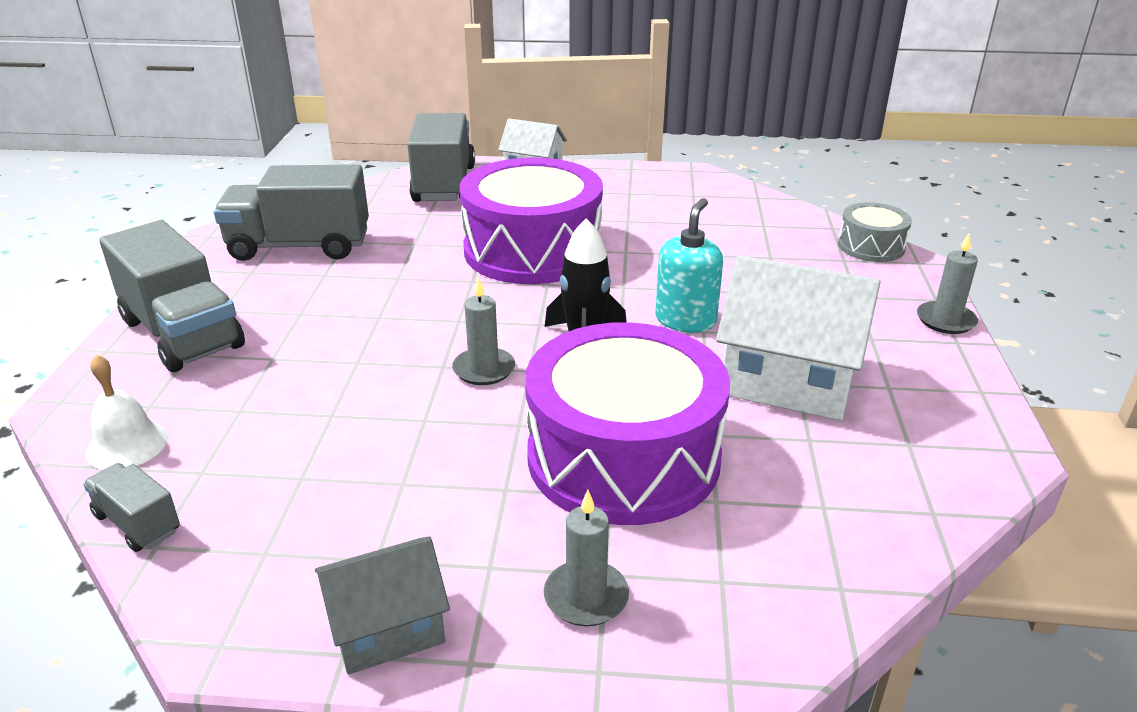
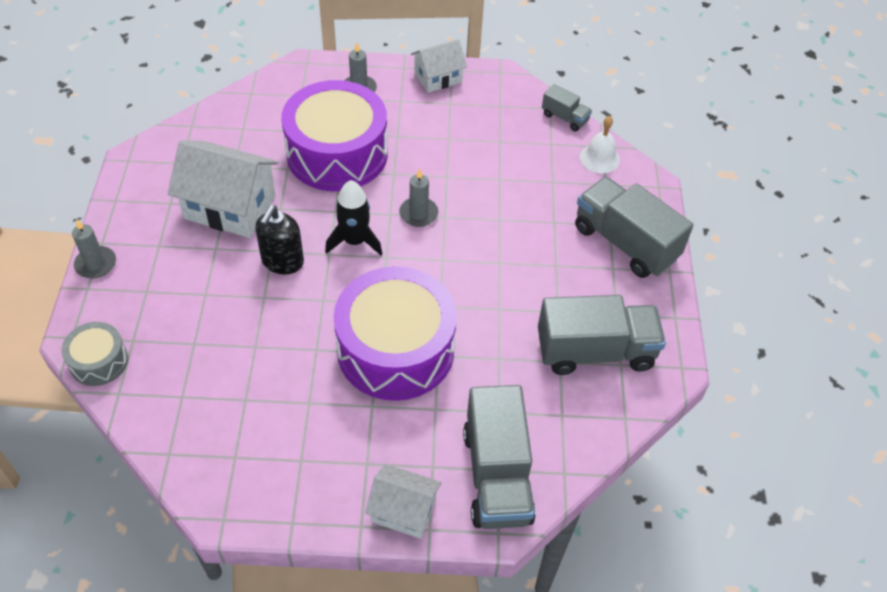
camera: 175 degrees right, 20 degrees up
(387, 628) = (438, 78): grey house -> white house
(685, 320) = (282, 261): turquoise soap dispenser -> black soap dispenser

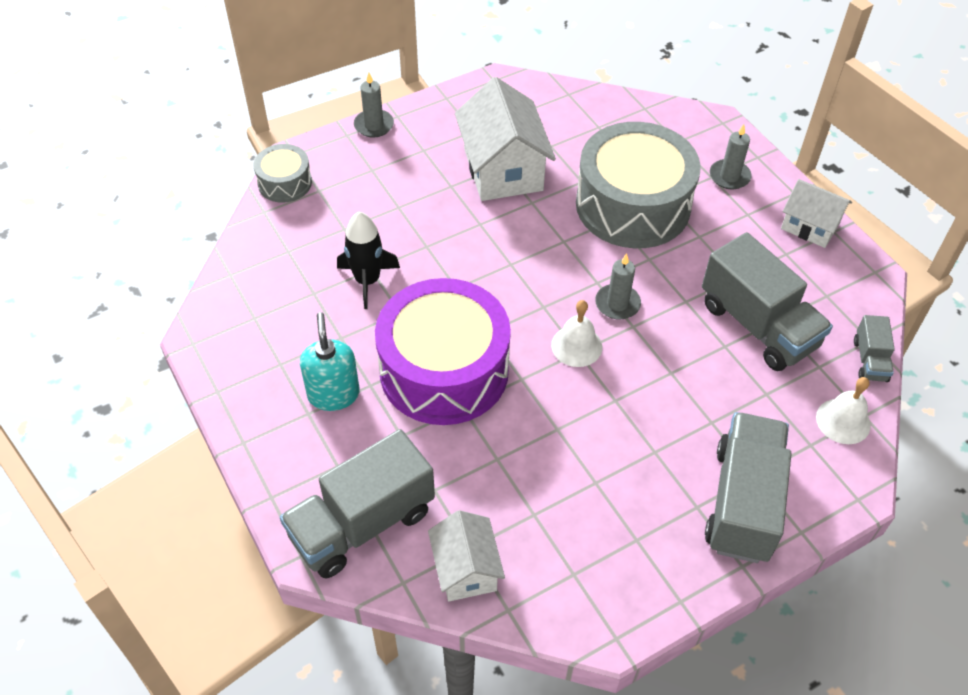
camera: 60 degrees right, 0 degrees up
(282, 261) = (474, 237): black soap dispenser -> none
(337, 154) = (633, 205): purple drum -> grey drum
(354, 241) = (541, 274): black rocket -> black rocket (367, 280)
(361, 436) = (333, 394): none -> turquoise soap dispenser
(403, 510) = (278, 466): white house -> white house (466, 569)
(436, 257) = (576, 346): none -> white bell
(595, 351) = (571, 541): grey truck -> grey truck (757, 325)

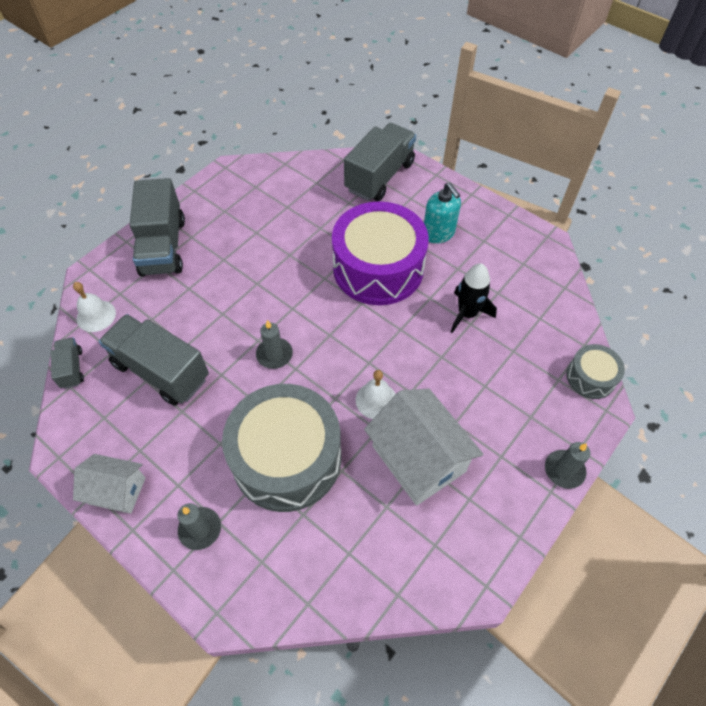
camera: 160 degrees right, 5 degrees up
(466, 569) = (314, 173): white house -> none
(576, 346) = (295, 312): white bell -> white bell (376, 400)

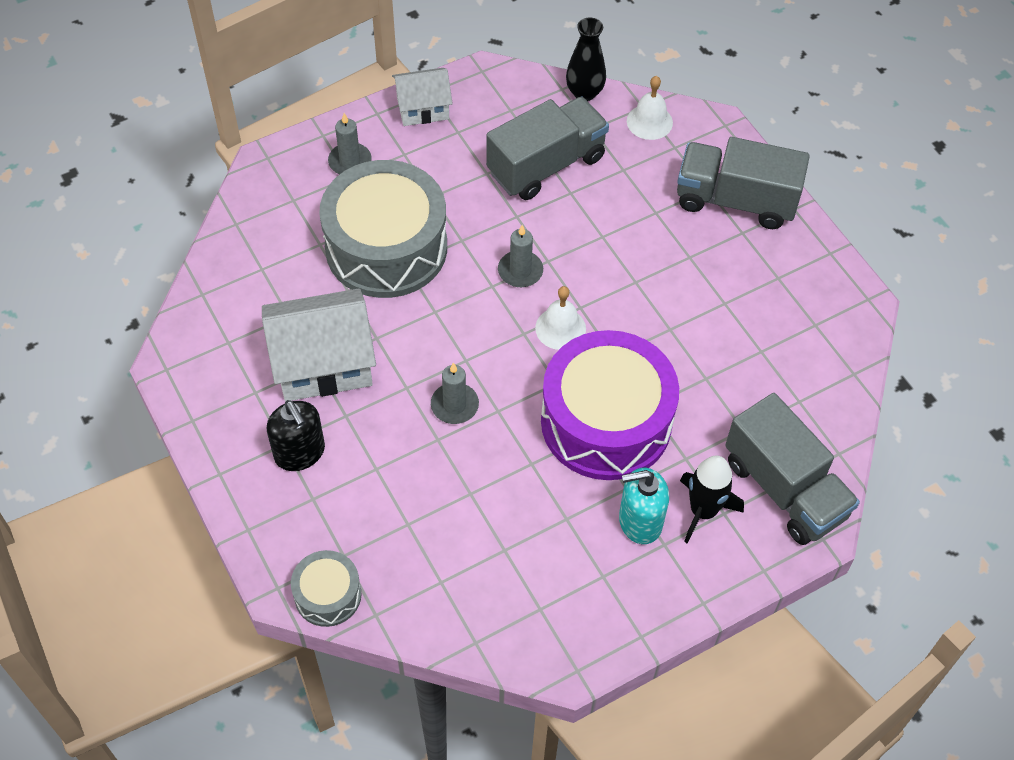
camera: 110 degrees right, 0 degrees up
(72, 368) = (584, 93): grey truck -> black vase
(117, 490) = (423, 108): white house -> white house turned 45 degrees clockwise
(376, 400) = (413, 349): white bell -> white bell (560, 328)
(467, 314) = (487, 496): black rocket -> black rocket (703, 510)
(501, 441) = (300, 453): none -> black soap dispenser
(564, 470) = (234, 499): grey candle -> grey candle (454, 405)

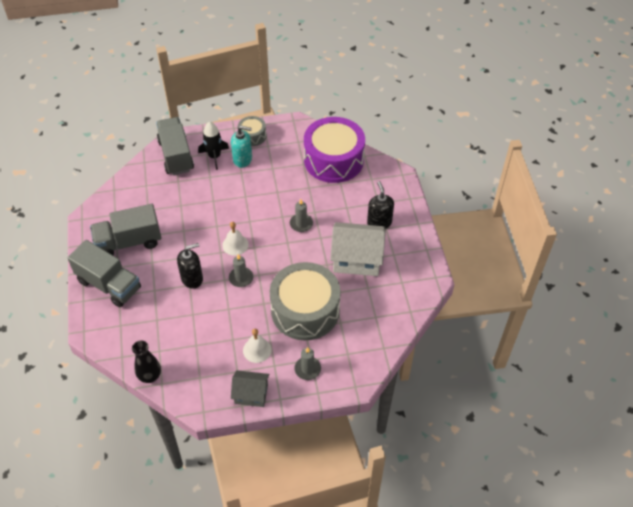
camera: 160 degrees left, 5 degrees down
(328, 595) = (382, 167): grey drum -> grey drum (252, 136)
(423, 108) = (251, 394): white house -> grey house
(546, 165) = (197, 334): grey truck -> grey truck (129, 242)
(604, 248) = (192, 278): none -> black soap dispenser
(606, 421) = (236, 199): purple drum -> purple drum (333, 160)
(649, 122) = (124, 345): white bell -> white bell (257, 350)

